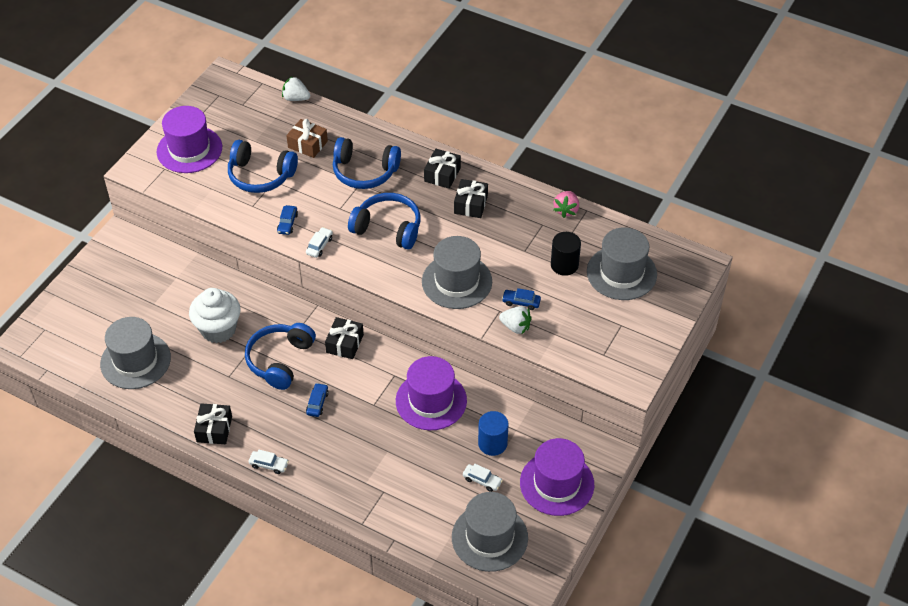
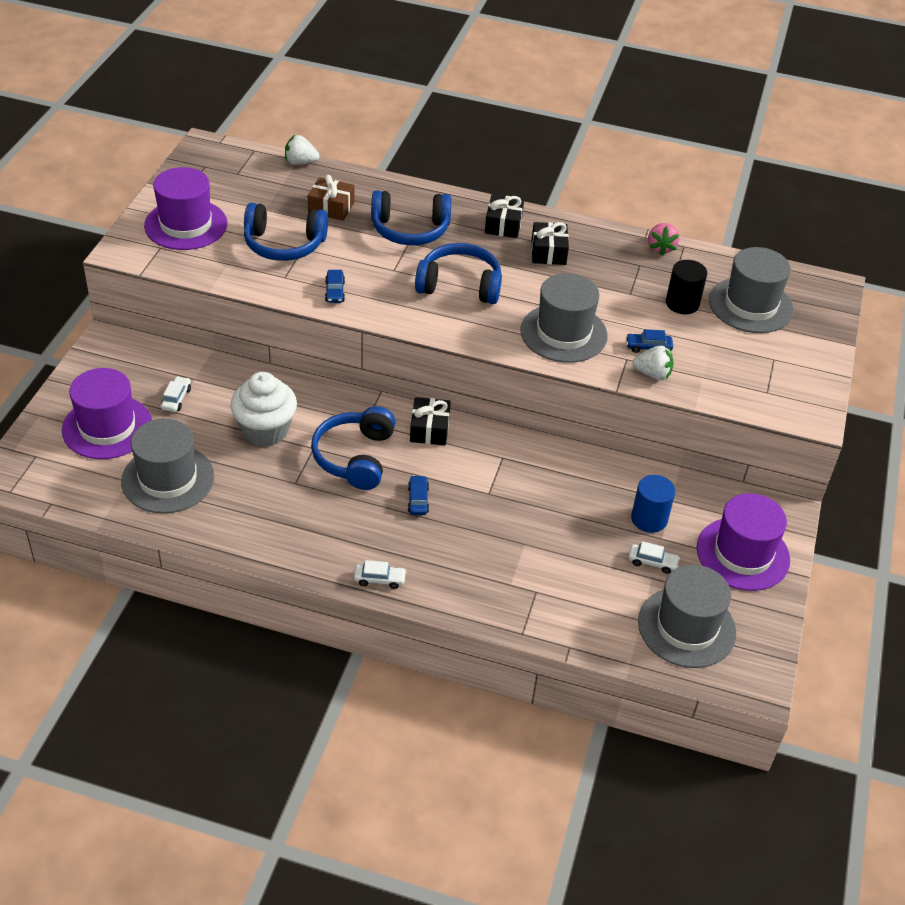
camera: 15 degrees left, 5 degrees down
(214, 429) = (295, 546): black gift -> none
(319, 246) = (383, 311): white car -> white car (176, 399)
(431, 401) = (557, 480): purple hat -> purple hat (107, 427)

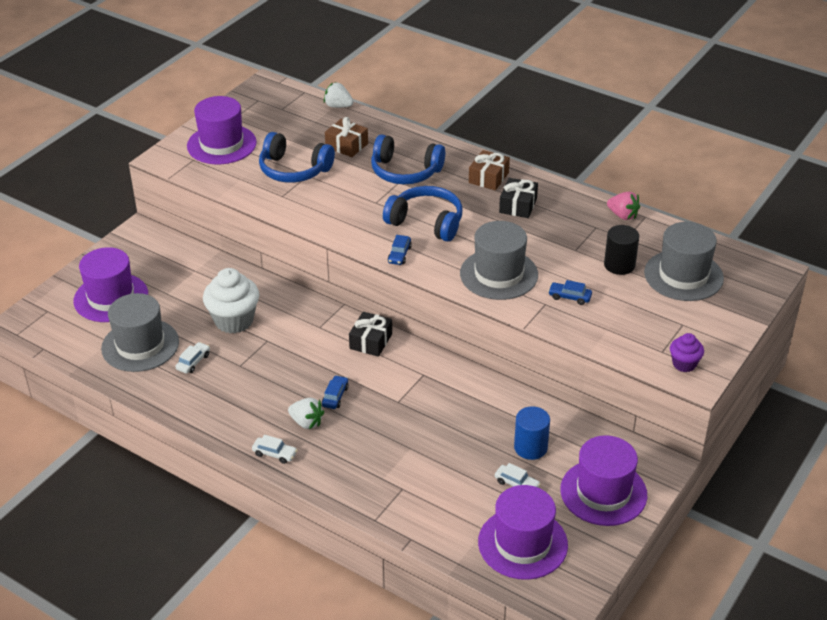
camera: 20 degrees right, 5 degrees down
(176, 399) = (174, 284): white car -> white car (193, 362)
(335, 291) = (318, 213): blue car -> blue car (399, 255)
(355, 457) = (298, 353): blue headphones -> none
(503, 225) = (488, 178): black gift -> brown gift
(652, 374) = (562, 320): white strawberry -> white strawberry (306, 422)
(661, 248) = (622, 215): pink strawberry -> pink strawberry turned 75 degrees counterclockwise
(686, 627) = (522, 543): grey hat -> purple hat
(794, 402) = (684, 364): none -> purple cupcake

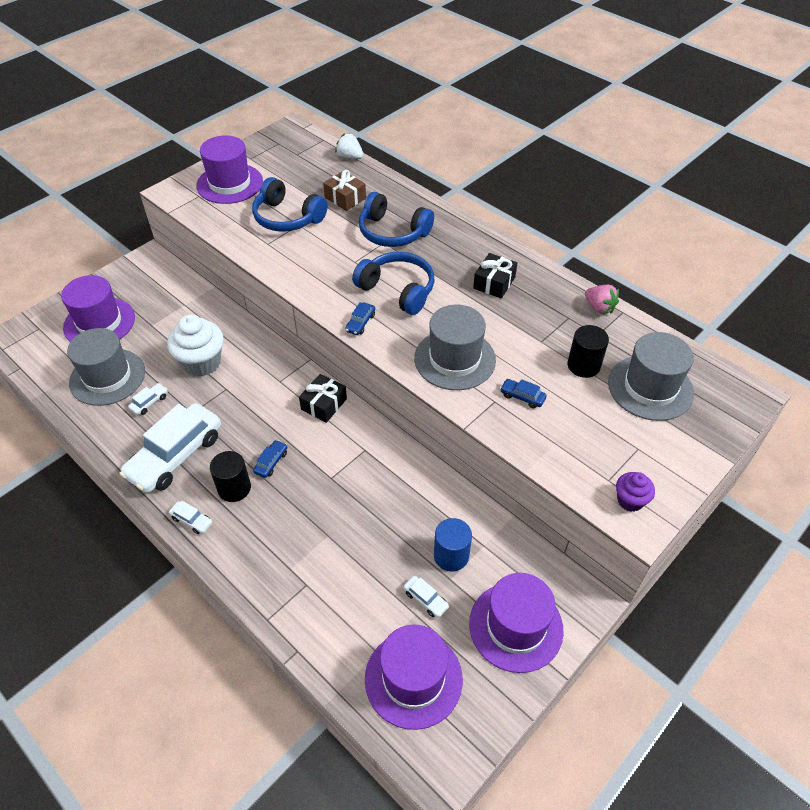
camera: 10 degrees right, 10 degrees up
(238, 403) = (175, 456): none -> white car
(306, 422) = (234, 488): white strawberry -> black cylinder
(488, 178) = (472, 248): brown gift -> none

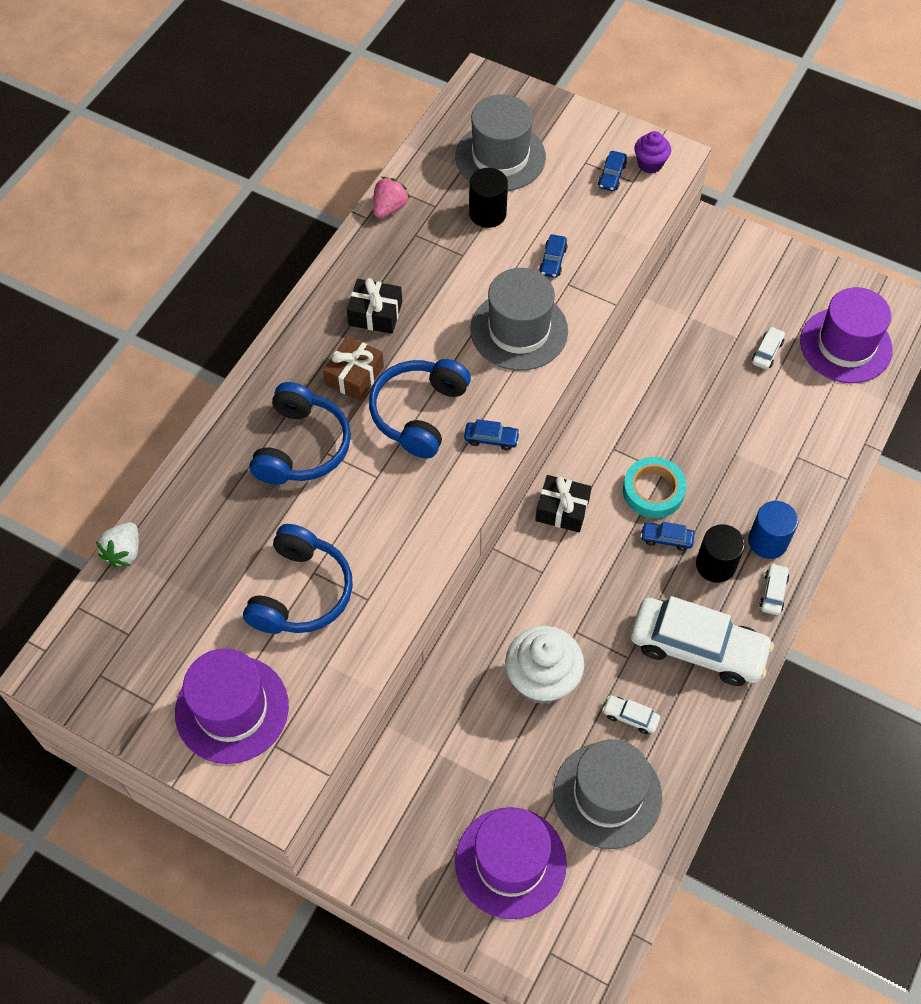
camera: 105 degrees left, 10 degrees up
(316, 465) = (653, 491): none -> turquoise tape
(345, 198) = (235, 528): brown gift -> brown gift (354, 376)
(451, 555) = (712, 341): blue cylinder -> blue cylinder (767, 541)
(515, 626) = (762, 278): purple hat -> none
(617, 464) = (611, 176): none -> blue car

